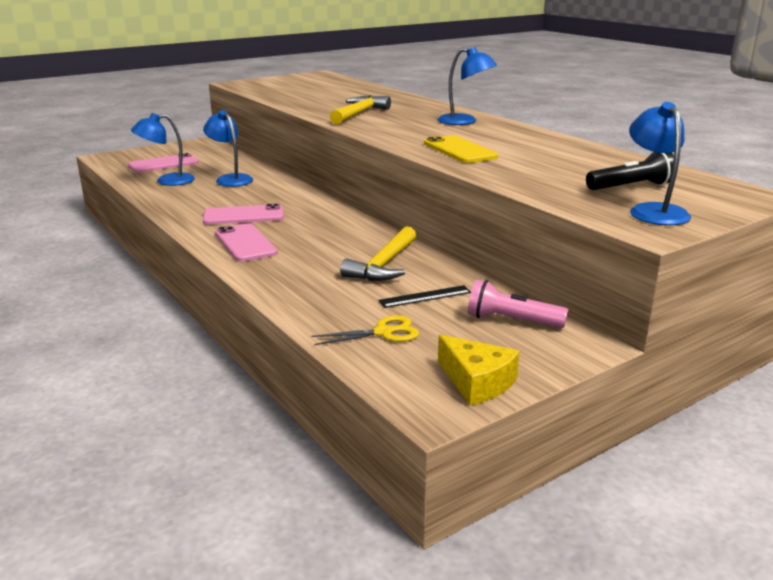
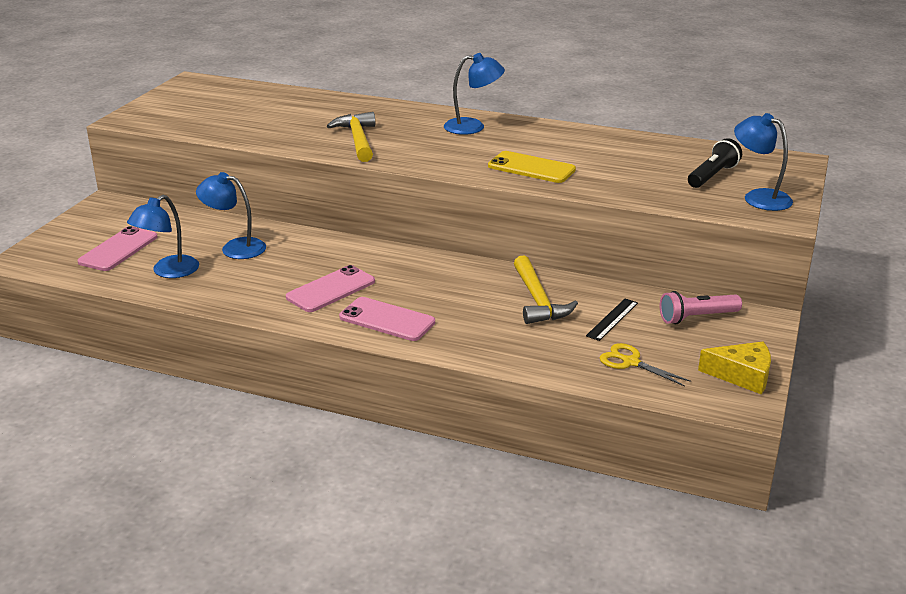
camera: 35 degrees left, 5 degrees up
(383, 332) = (631, 362): yellow scissors -> yellow scissors turned 90 degrees counterclockwise

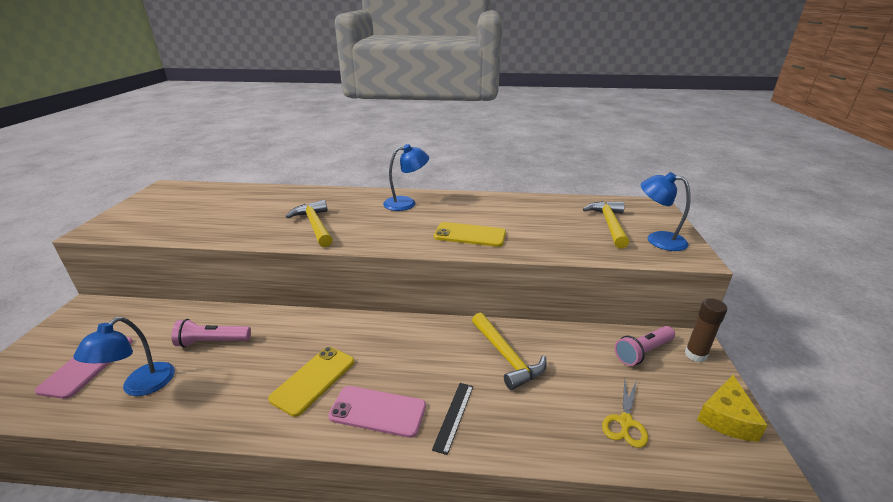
camera: 15 degrees left, 0 degrees up
(235, 247) = (212, 342): blue lamp -> pink flashlight
(331, 289) = (313, 380): pink phone -> yellow phone
(612, 319) = (578, 368): black ruler -> black ruler (454, 416)
(631, 362) = (625, 422): yellow scissors -> yellow scissors turned 90 degrees counterclockwise
(712, 176) = (609, 224): black flashlight -> yellow hammer
(742, 375) = (726, 418): yellow cheese -> yellow cheese turned 120 degrees clockwise
(757, 328) = (695, 355): none -> brown glue stick

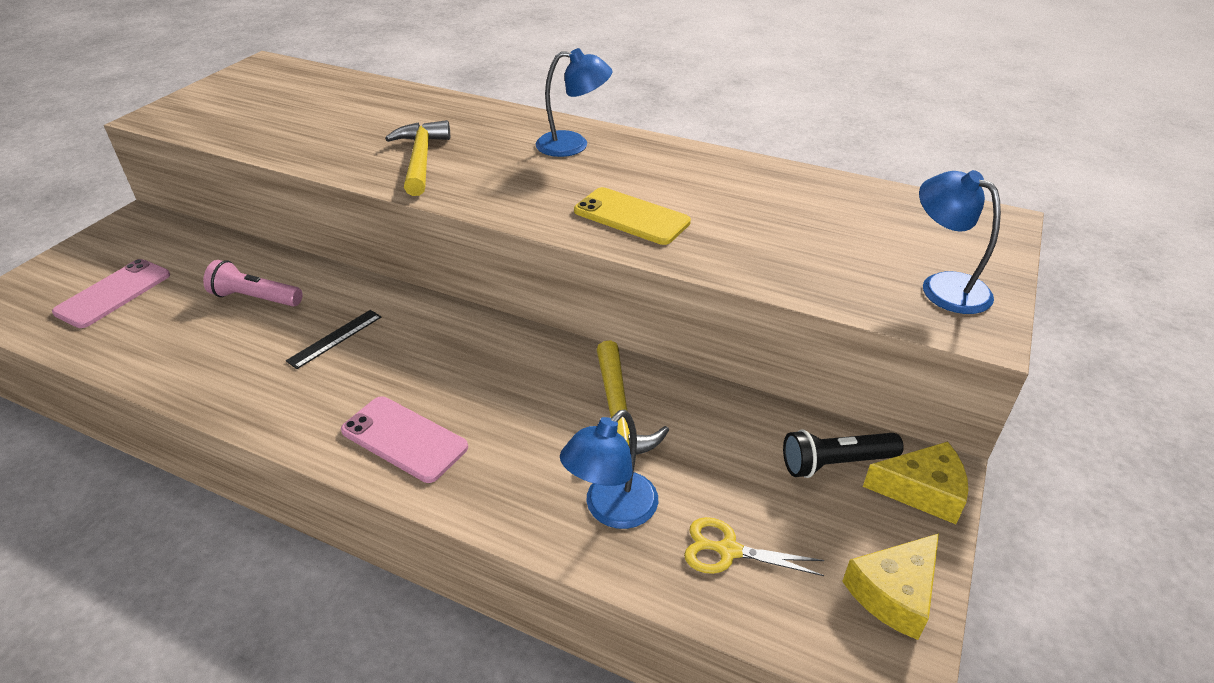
camera: 20 degrees right, 10 degrees up
(140, 386) = (157, 334): blue lamp -> blue lamp (611, 510)
(313, 380) = (348, 378): yellow phone -> none
(454, 416) = (495, 472): black ruler -> black ruler (335, 338)
(609, 224) = (878, 242): yellow hammer -> none
(625, 422) = (728, 550): yellow scissors -> yellow scissors turned 60 degrees clockwise
(643, 352) = (836, 463): pink flashlight -> black flashlight
(695, 355) = (922, 491): brown glue stick -> yellow cheese

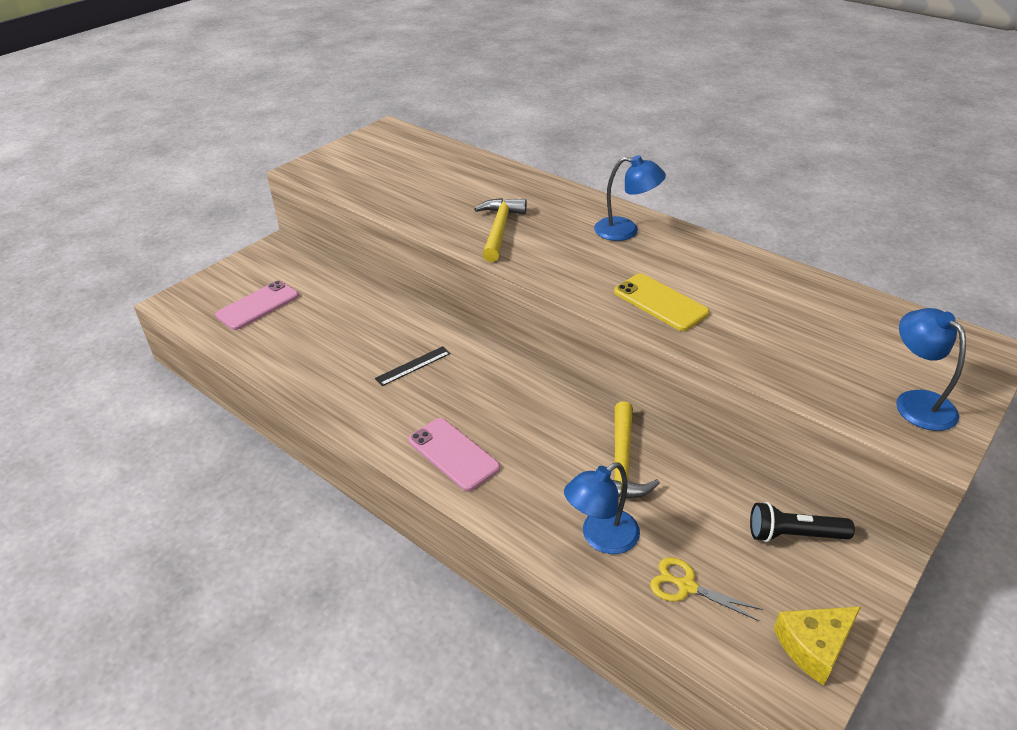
camera: 15 degrees right, 0 degrees up
(255, 298) = (358, 324): pink flashlight -> none
(922, 491) = (863, 571): yellow cheese -> none

